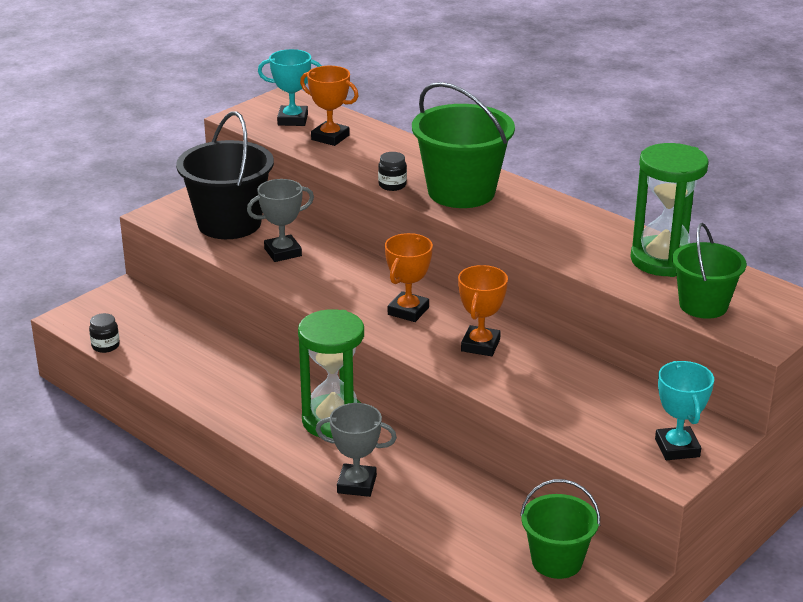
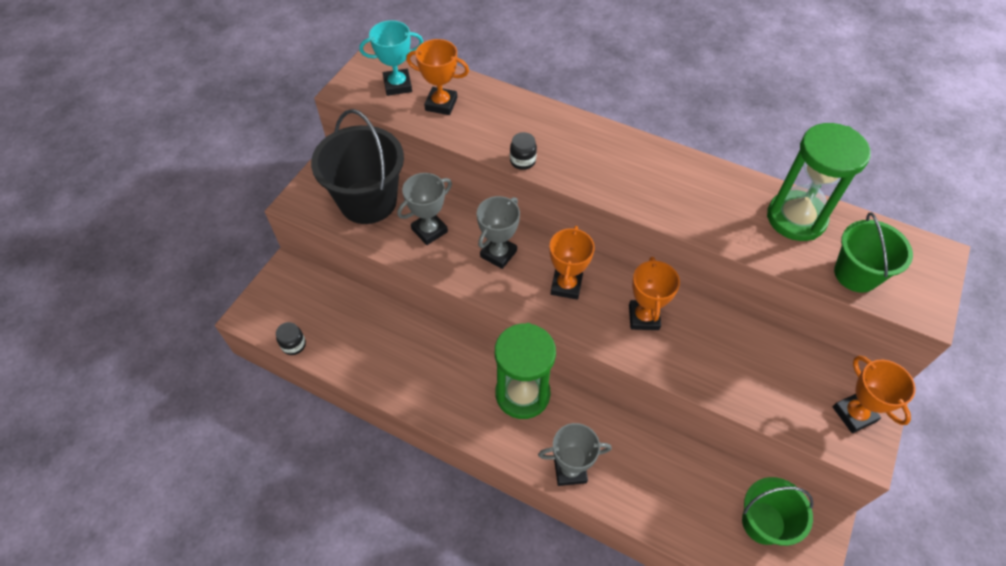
camera: 15 degrees left, 25 degrees up
(347, 279) = (498, 254): none -> grey trophy
(461, 192) = (587, 158): green bucket -> none
(677, 448) = (854, 414): turquoise trophy -> orange trophy

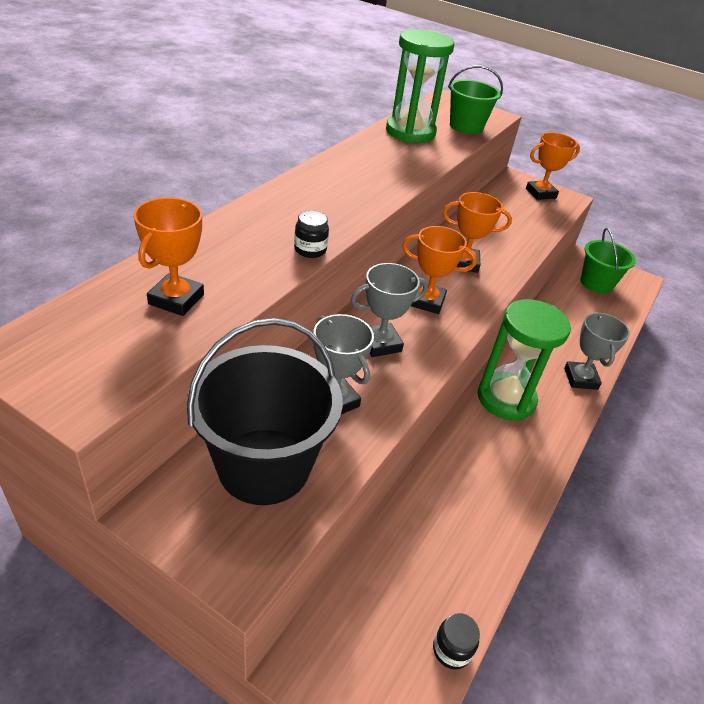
camera: 90 degrees left, 15 degrees down
(397, 85) = (107, 338): turquoise trophy -> none
(498, 254) = (380, 343): grey trophy -> grey trophy turned 60 degrees counterclockwise

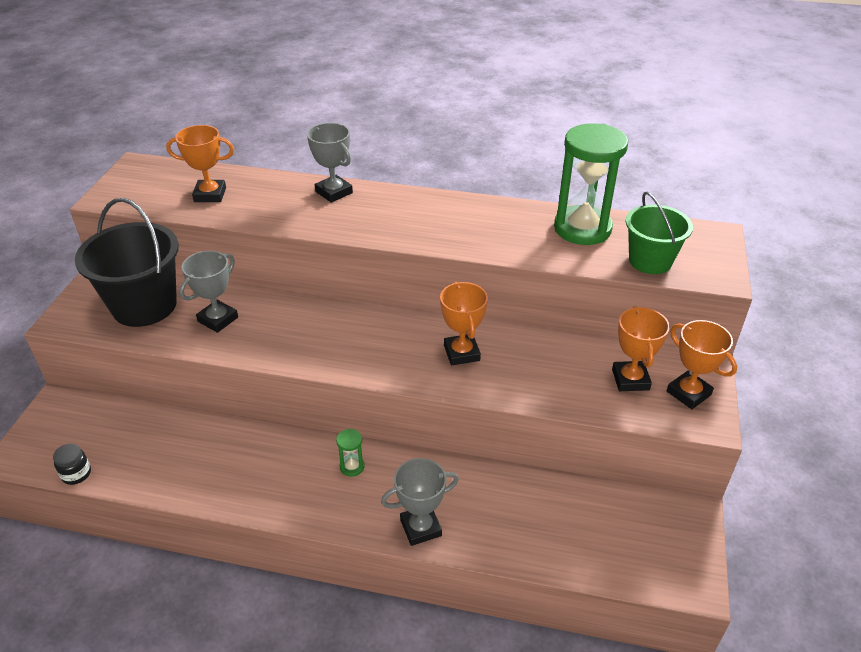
camera: 75 degrees right, 0 degrees up
(310, 250) = (305, 226): black jar -> none
(380, 343) = (297, 326): grey trophy -> grey trophy (334, 192)
(427, 301) = (375, 341): orange trophy -> orange trophy (630, 379)
(506, 399) = (352, 466): green hourglass -> green hourglass, size x0.41
(596, 283) = (635, 530): green bucket -> none

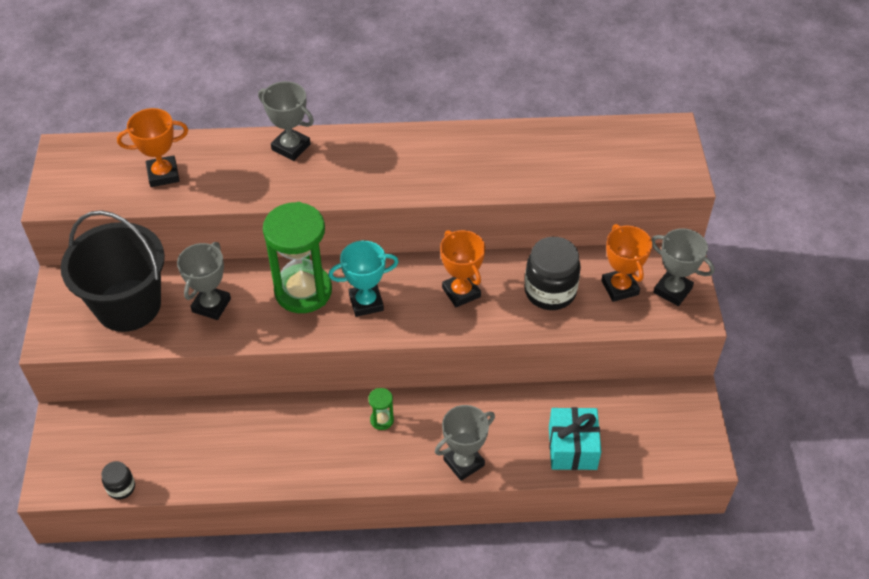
camera: 15 degrees left, 10 degrees up
(364, 344) = (366, 303): none -> turquoise trophy
(543, 539) = (572, 448): none -> turquoise gift
(554, 369) = (550, 291): none -> black jar
(582, 228) = (548, 146): green hourglass -> green hourglass (303, 291)
(650, 261) = (619, 172): green bucket -> none
(688, 393) = (672, 290): orange trophy -> grey trophy

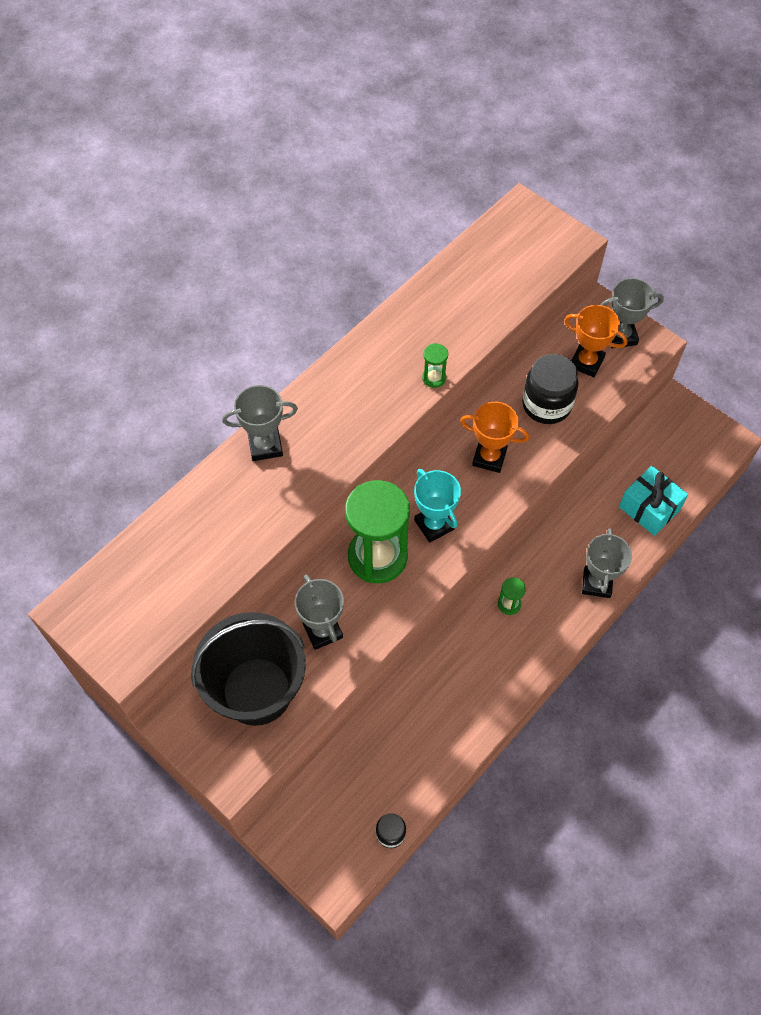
camera: 45 degrees left, 10 degrees up
(163, 174) = (190, 557): orange trophy -> none
(366, 303) = (434, 525): turquoise trophy -> turquoise trophy turned 60 degrees counterclockwise
(456, 189) = (434, 378): none -> green hourglass

